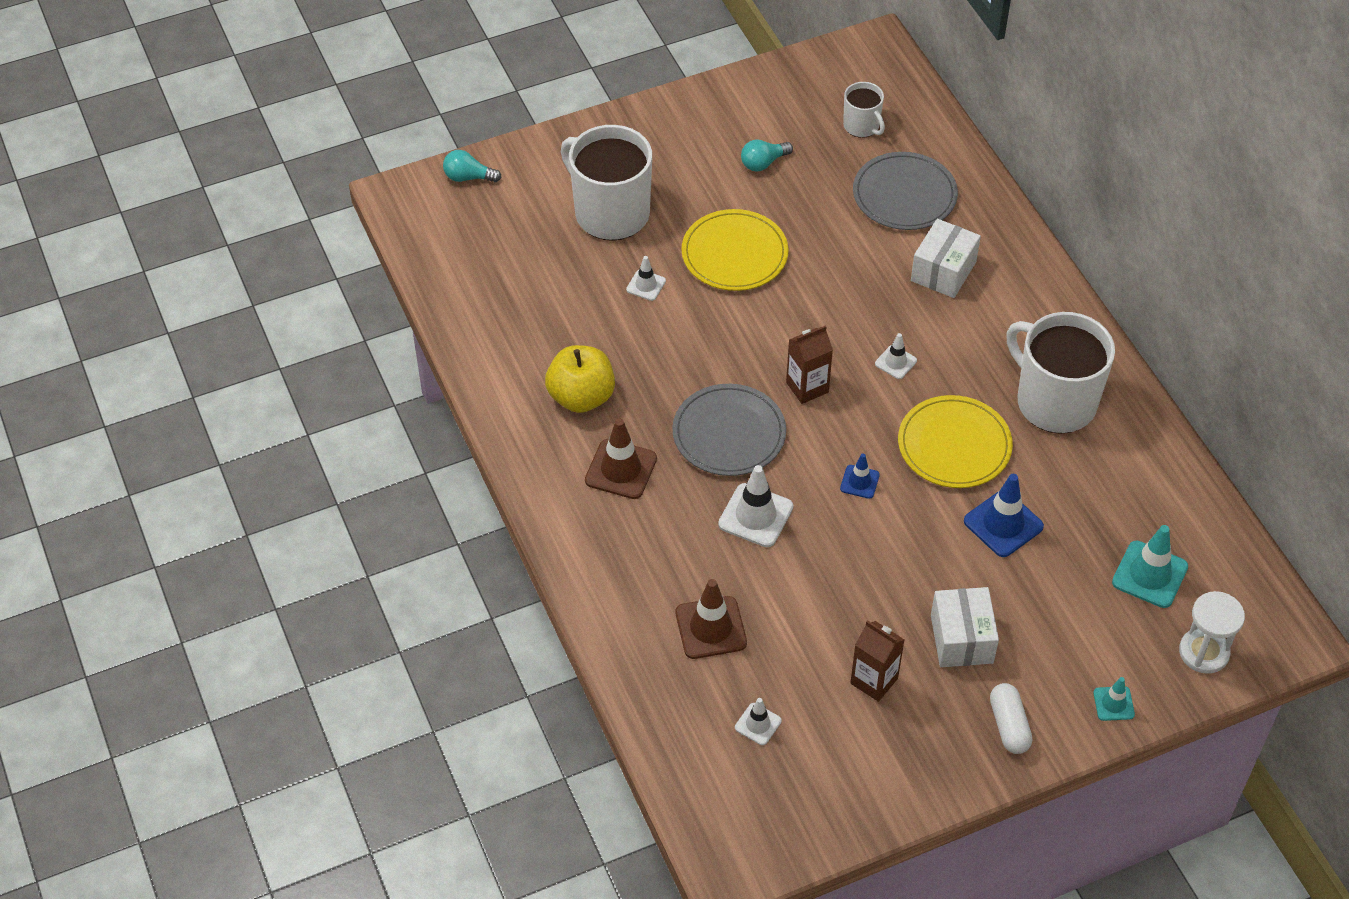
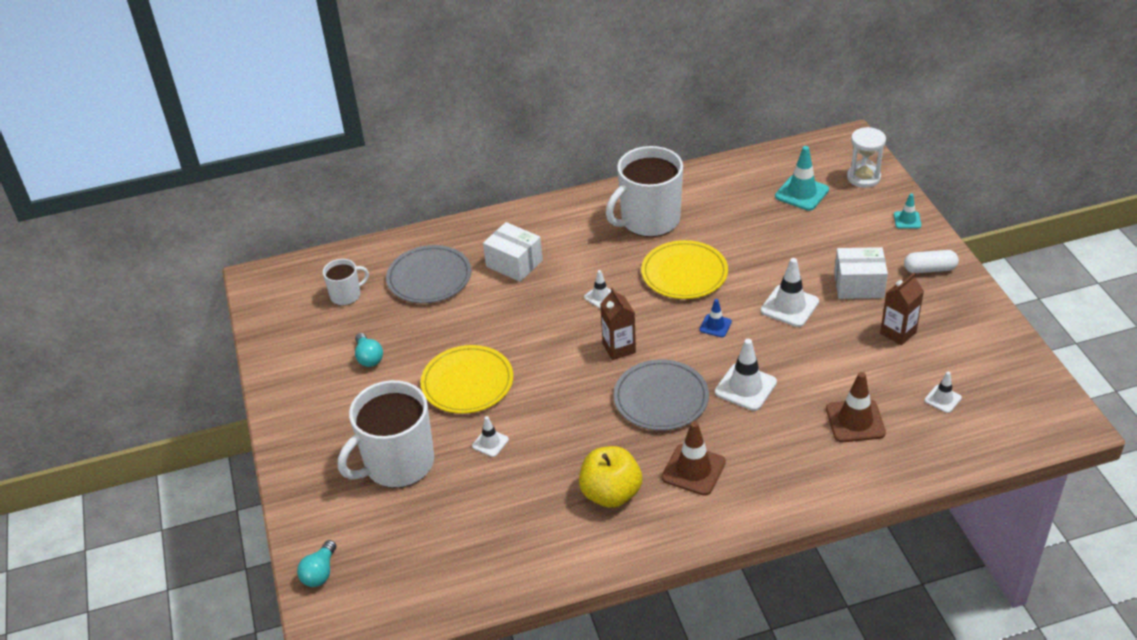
camera: 80 degrees left, 10 degrees down
(907, 560) = (789, 306): none -> white traffic cone
(1003, 524) = (757, 255): blue traffic cone -> none

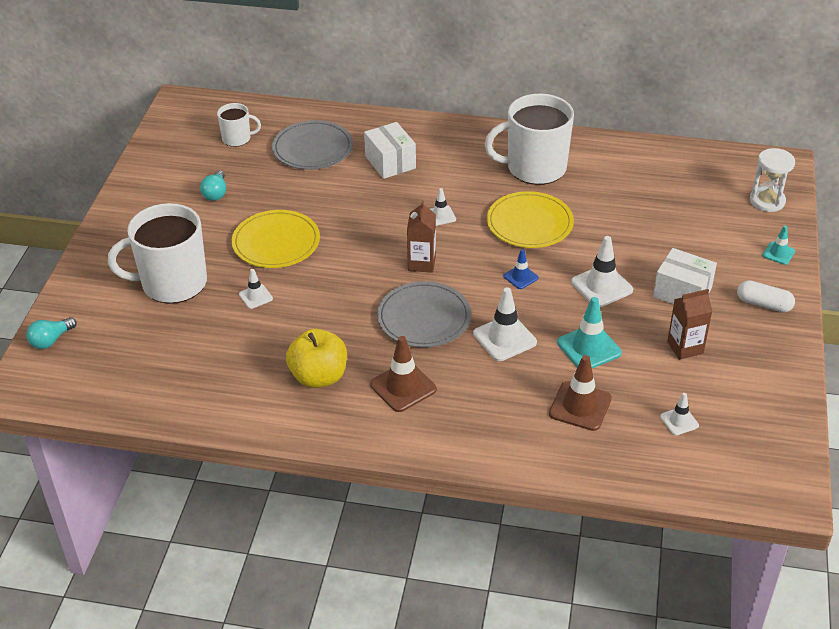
camera: 25 degrees right, 0 degrees up
(801, 193) = (695, 194): turquoise traffic cone -> turquoise traffic cone (589, 348)

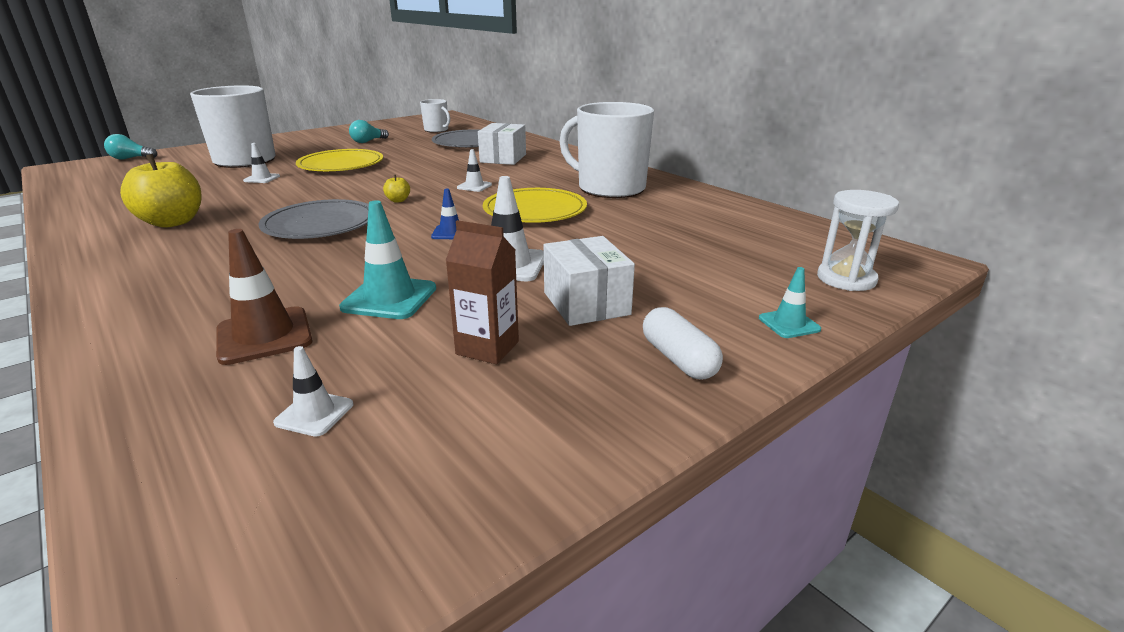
camera: 40 degrees right, 15 degrees down
(403, 387) = (194, 251): brown traffic cone -> none
(421, 263) = (398, 200): brown carton -> yellow apple
(504, 338) = (340, 259): white traffic cone -> none

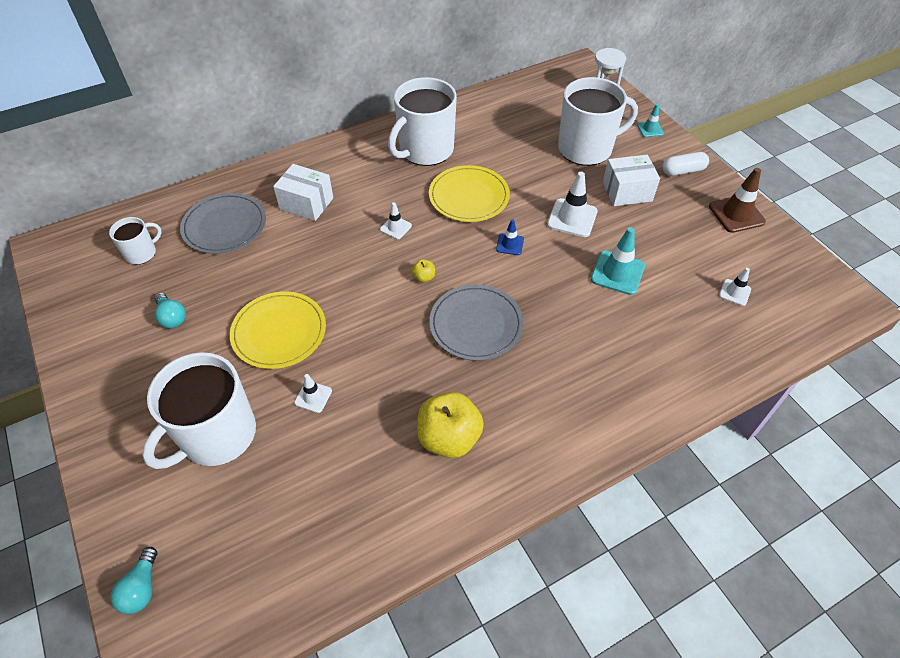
camera: 80 degrees left, 25 degrees up
(264, 336) = (664, 325): brown traffic cone -> brown traffic cone (736, 214)
(487, 348) = (675, 232): brown carton -> none
(681, 270) = (586, 148): none -> white mug

